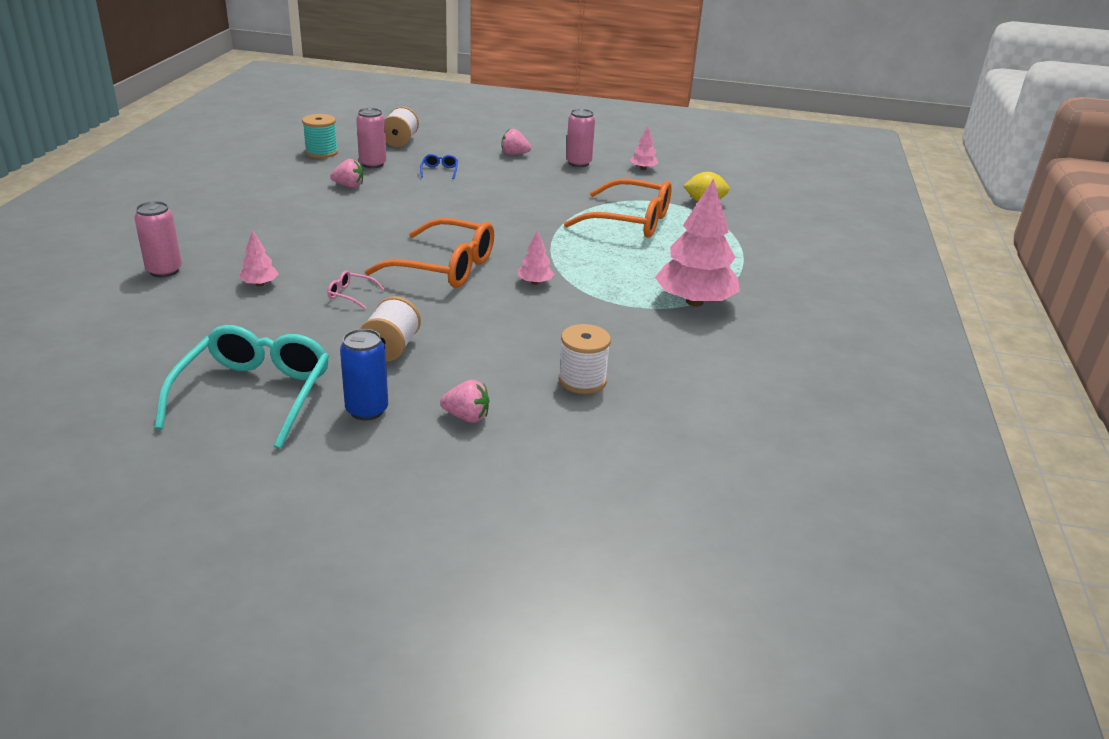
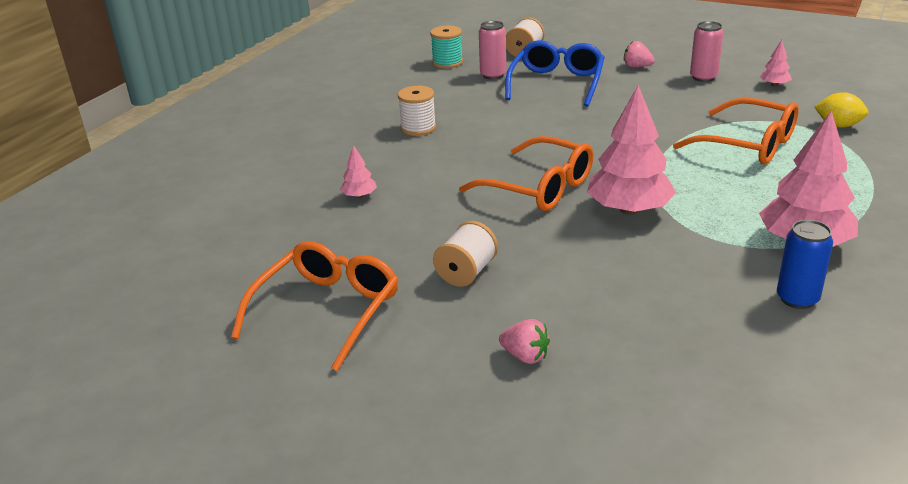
camera: 20 degrees right, 0 degrees up
(164, 271) = (279, 178): pink can -> none
(254, 395) = (327, 311): turquoise glasses -> orange glasses
(349, 186) = (465, 97): pink strawberry -> none
(351, 295) = (441, 212): pink glasses -> none
(367, 410) = (428, 338): blue can -> blue can (797, 299)
(439, 171) = (556, 83): blue glasses -> blue glasses, size x2.48
(535, 282) = (629, 209): pink tree -> pink tree, size x2.22
(582, 380) = (657, 326): white spool -> white spool (418, 128)

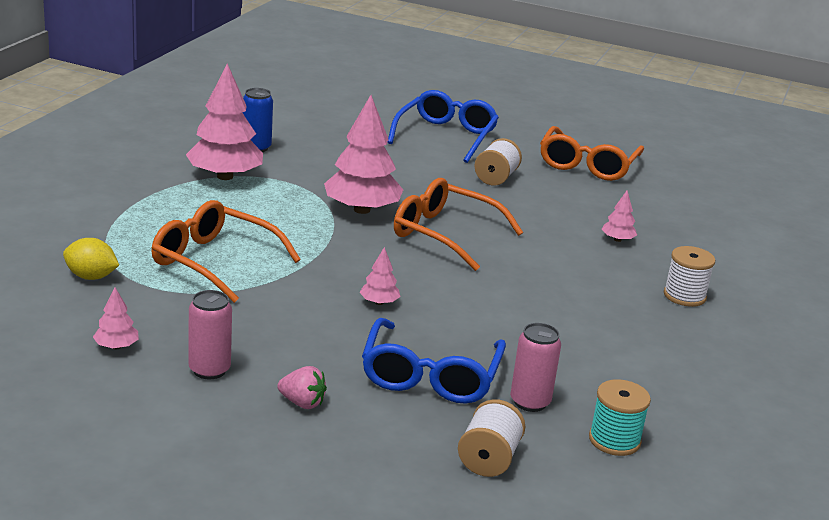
camera: 170 degrees right, 5 degrees down
(418, 128) = (599, 313): white spool -> white spool (684, 296)
(525, 356) = (445, 136): pink strawberry -> blue glasses
(597, 123) = (379, 302): none -> pink tree

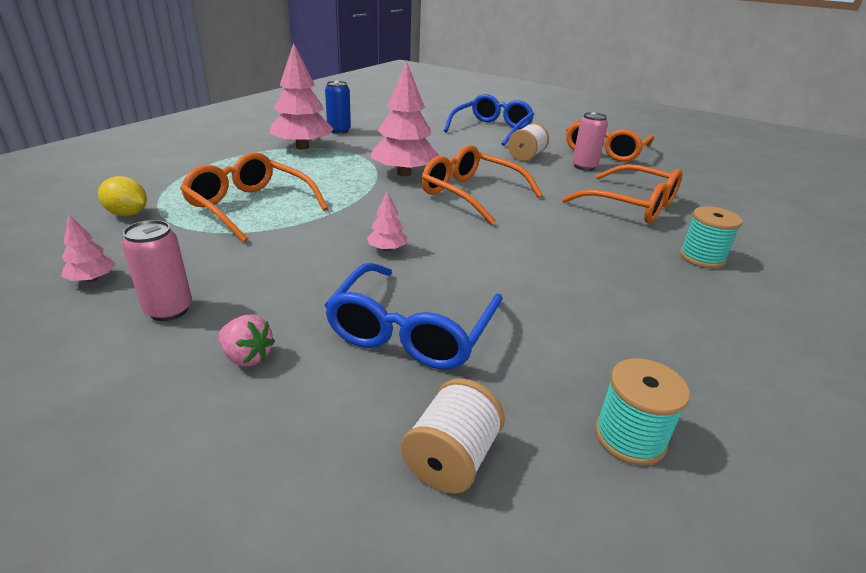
camera: 10 degrees right, 5 degrees up
(530, 402) = (523, 372): pink can -> pink can (584, 167)
(617, 240) = (631, 205): pink tree -> orange glasses
(684, 296) = (701, 257): white spool -> turquoise spool

